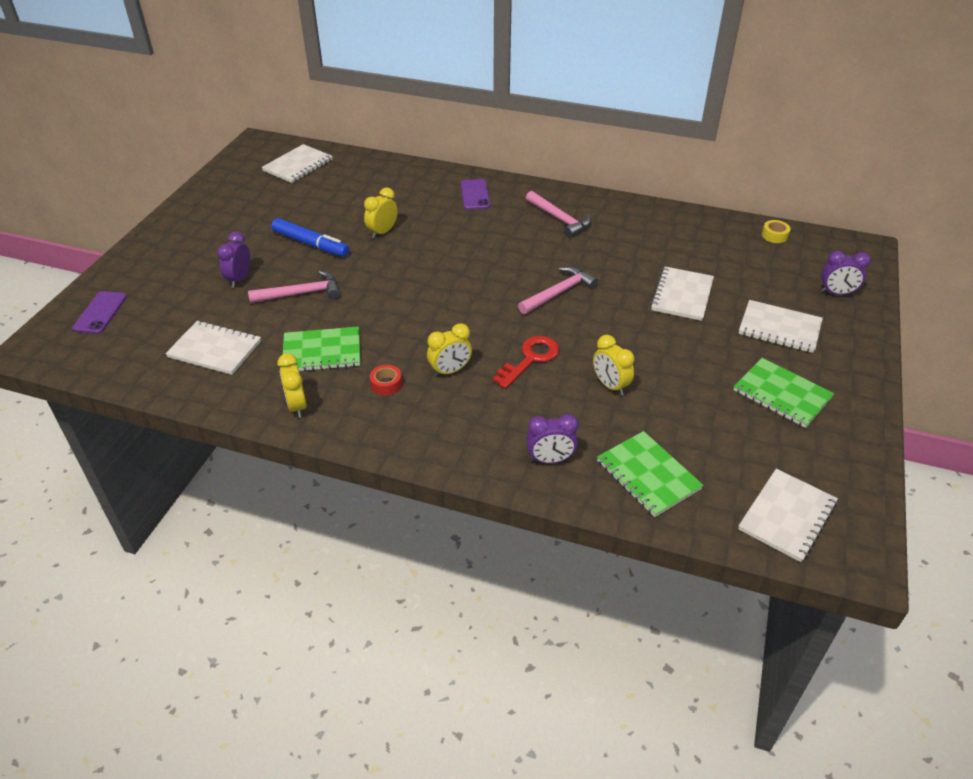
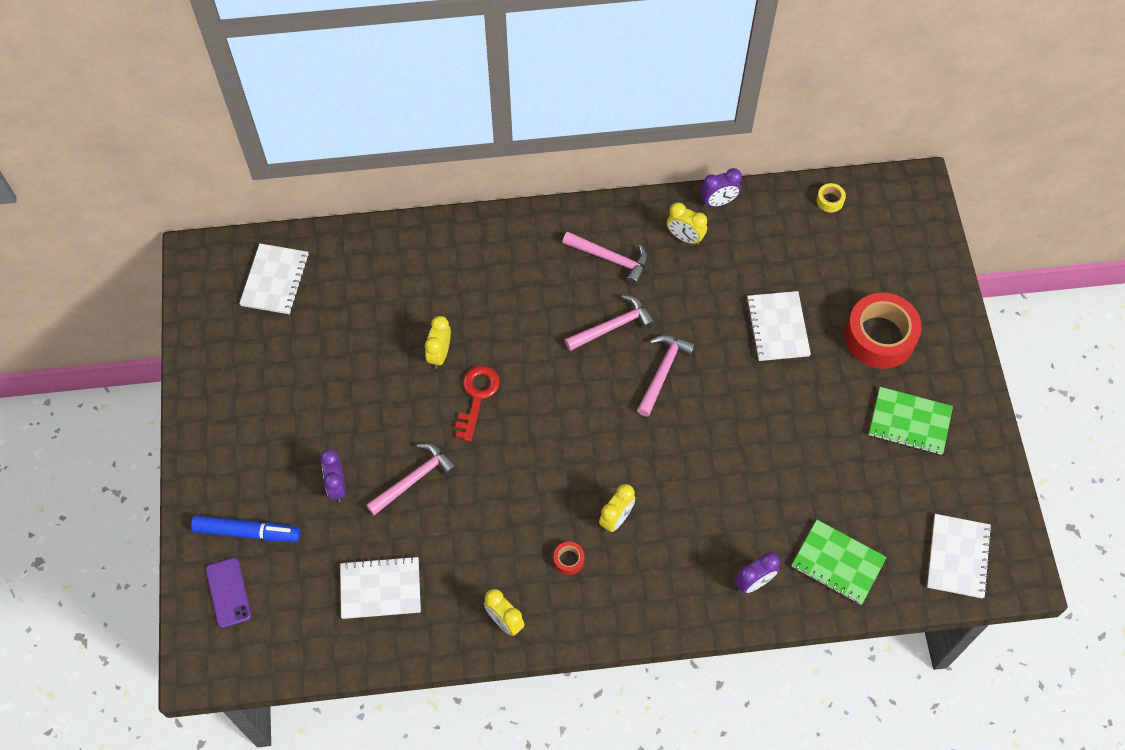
camera: 25 degrees left, 20 degrees up
(310, 244) = (375, 403): blue marker -> blue marker (247, 532)
(322, 351) = (484, 546): green notebook -> none
(475, 195) = (502, 254): purple phone -> none
(530, 359) = (680, 472): red key -> red key (477, 397)
(534, 255) = (613, 326): none -> pink hammer
(610, 385) = (764, 474): yellow clock -> yellow clock (685, 237)
(779, 328) = (879, 337): white notebook -> red tape
(836, 293) = (913, 266): purple clock -> purple clock (718, 202)

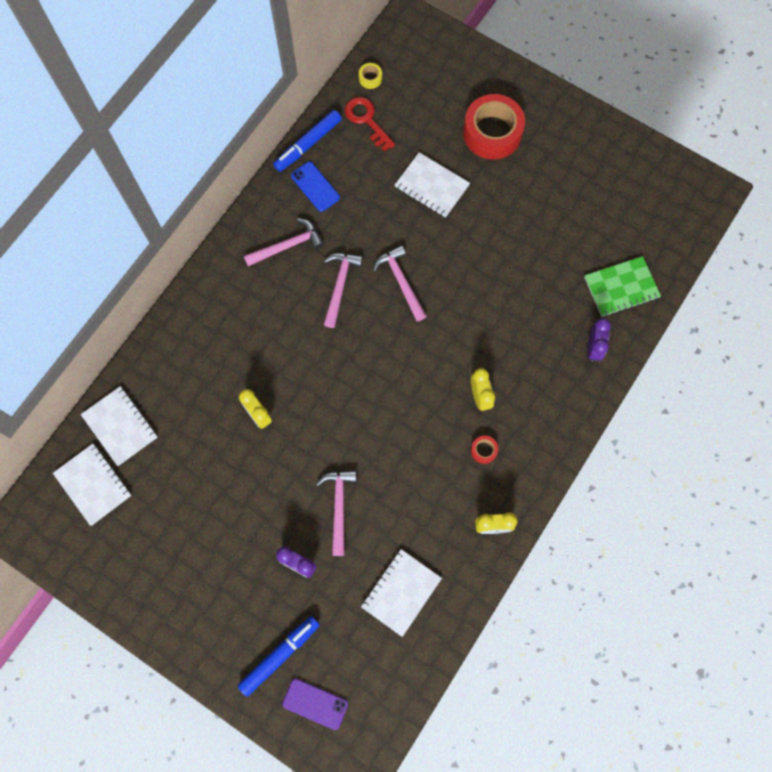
camera: 50 degrees left, 10 degrees up
(477, 397) = (313, 415): red key -> red key (366, 120)
(685, 237) = (315, 187): yellow clock -> blue phone
(718, 202) = (308, 144): purple clock -> blue marker
(909, 422) = (564, 166): green notebook -> none
(958, 557) = (674, 216): white notebook -> white notebook (120, 426)

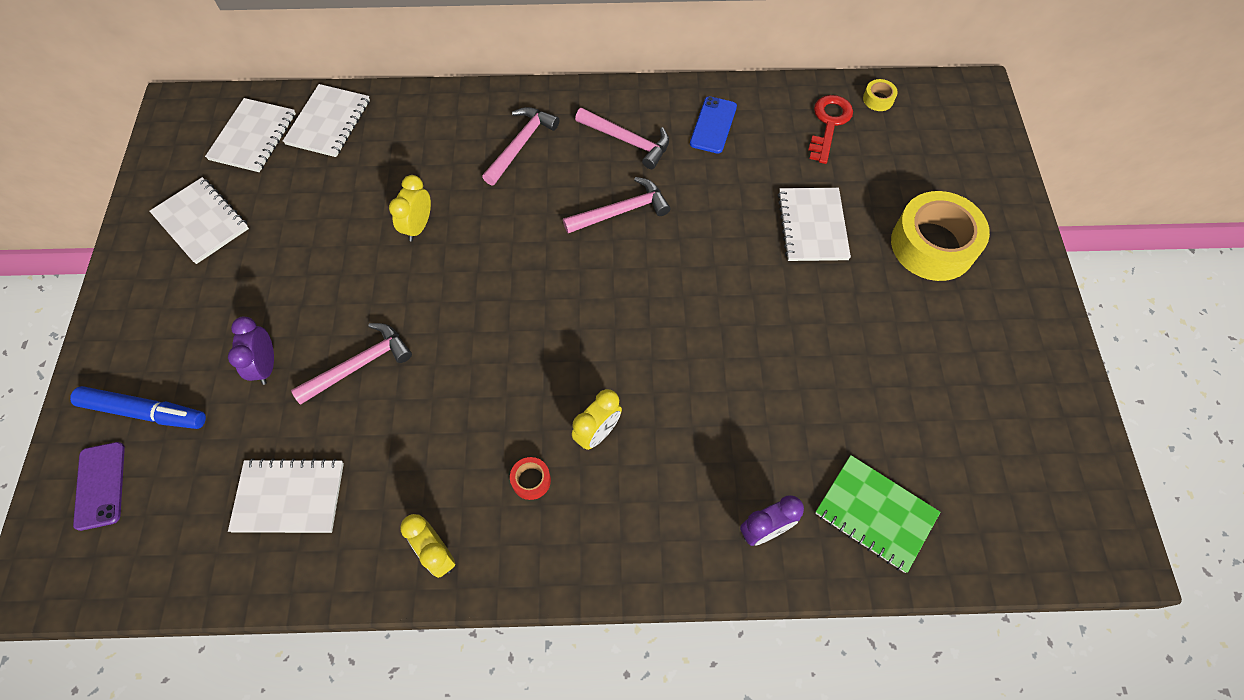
camera: 55 degrees right, 10 degrees down
(146, 554) = (201, 222): none -> white notebook
(308, 144) = (753, 92): blue marker -> none
(401, 281) = (674, 265): pink hammer -> pink hammer (521, 144)
(492, 133) = (932, 245): red tape -> yellow tape

